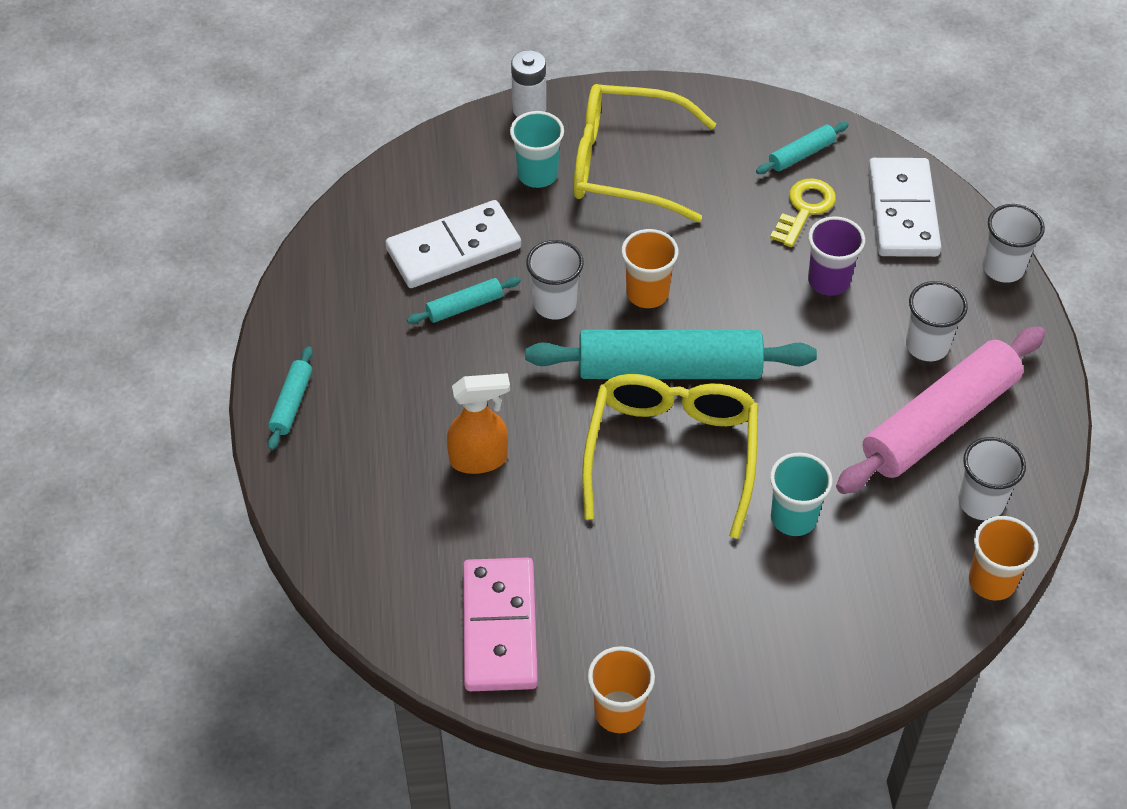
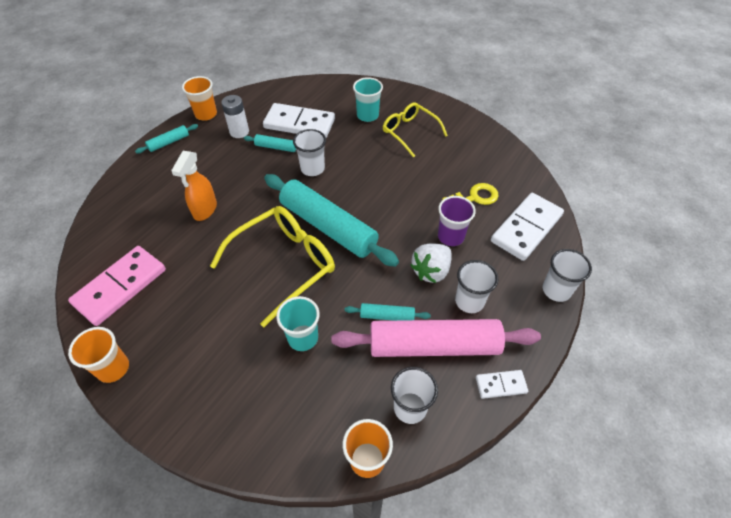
camera: 40 degrees right, 0 degrees up
(479, 459) = (205, 210): orange spray bottle -> orange spray bottle turned 75 degrees clockwise
(529, 109) = (394, 90): white battery -> white battery (239, 132)
(625, 165) = (409, 132): yellow glasses -> yellow glasses, size x0.63
(647, 293) = (357, 188): orange cup -> orange cup (206, 114)
(801, 154) = (499, 173): turquoise rolling pin -> turquoise rolling pin (387, 316)
(850, 339) = (431, 271): none -> white strawberry
(1043, 413) = (501, 385): none -> white domino

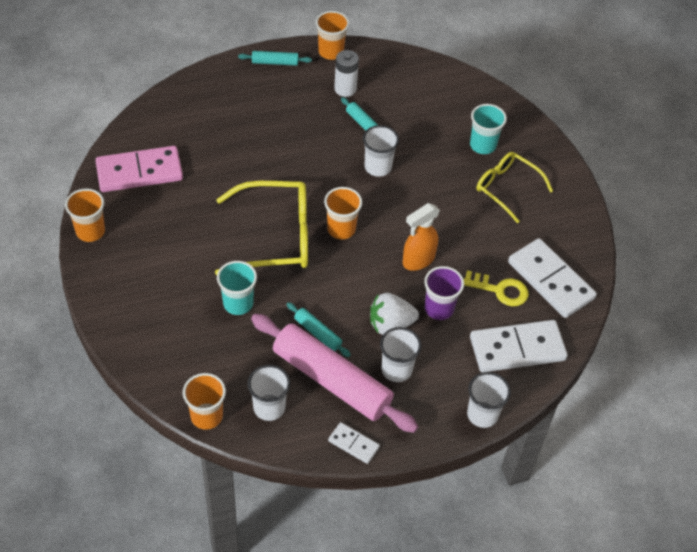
camera: 35 degrees right, 0 degrees up
(205, 210) = (253, 147): orange spray bottle -> orange spray bottle (418, 260)
(299, 123) = (408, 114): white domino -> white domino (551, 280)
(328, 226) = (341, 229): turquoise rolling pin -> orange cup
(409, 132) = (506, 188): yellow glasses -> yellow glasses turned 45 degrees counterclockwise

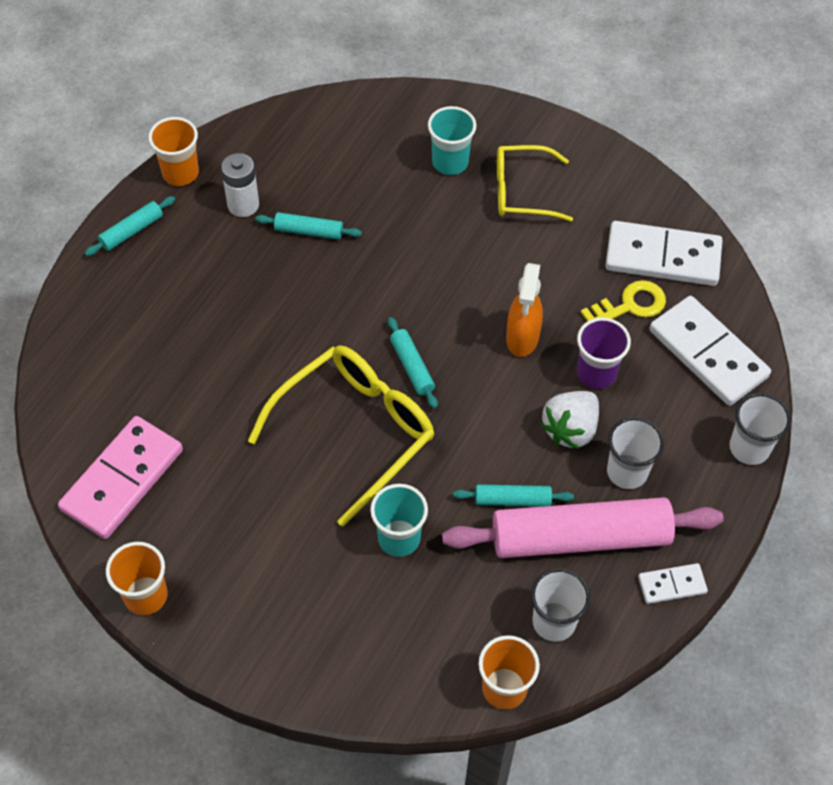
camera: 40 degrees left, 5 degrees up
(341, 229) = (412, 367): orange cup -> turquoise rolling pin
(378, 167) = (373, 268): white cup -> none
(517, 349) = (708, 353): white domino -> white domino turned 75 degrees counterclockwise

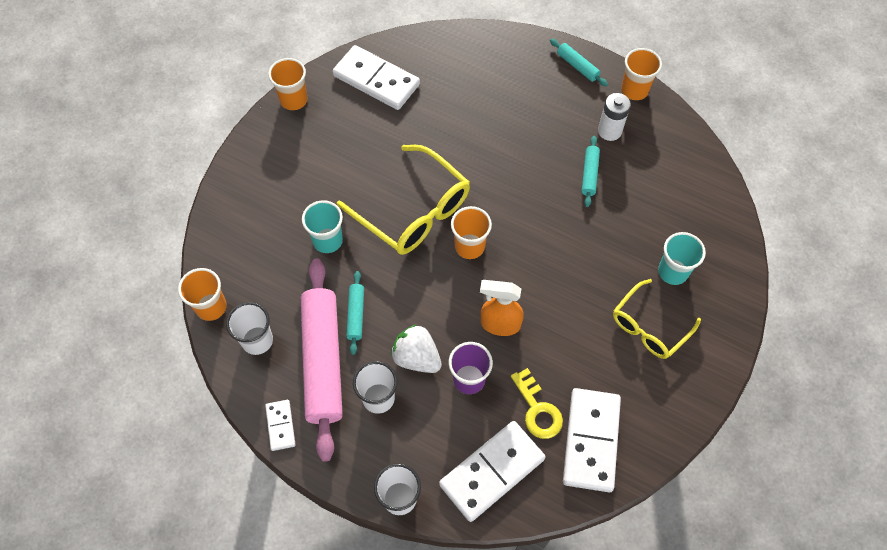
camera: 90 degrees right, 5 degrees up
(122, 479) = (376, 80): pink domino -> white domino
(412, 367) = (469, 246): turquoise rolling pin -> orange cup
(521, 191) = (649, 327): yellow glasses -> yellow glasses turned 135 degrees counterclockwise

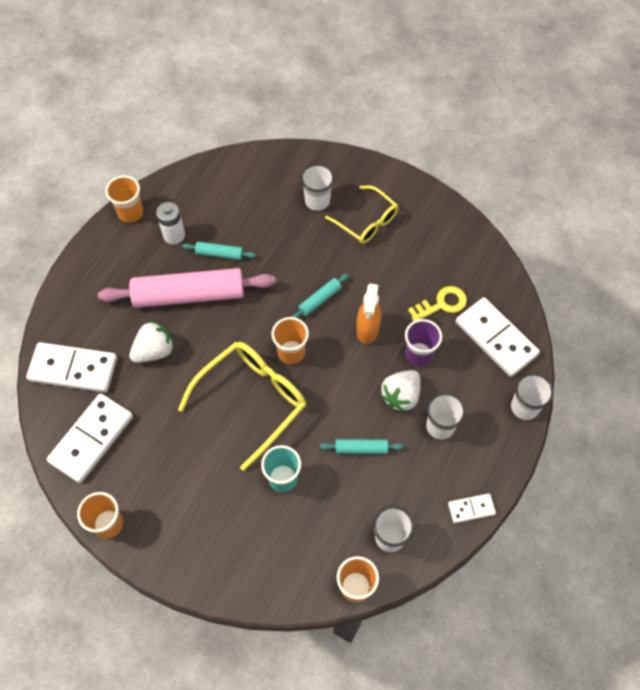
camera: 90 degrees left, 0 degrees up
(323, 361) = (408, 475): pink rolling pin -> pink rolling pin (189, 295)
(469, 123) = (154, 351): none -> white strawberry
(577, 66) = (97, 256): turquoise rolling pin -> turquoise rolling pin (320, 300)
(591, 440) = (464, 268): white domino -> white domino (73, 369)
(673, 272) = (317, 201): turquoise cup -> white cup

